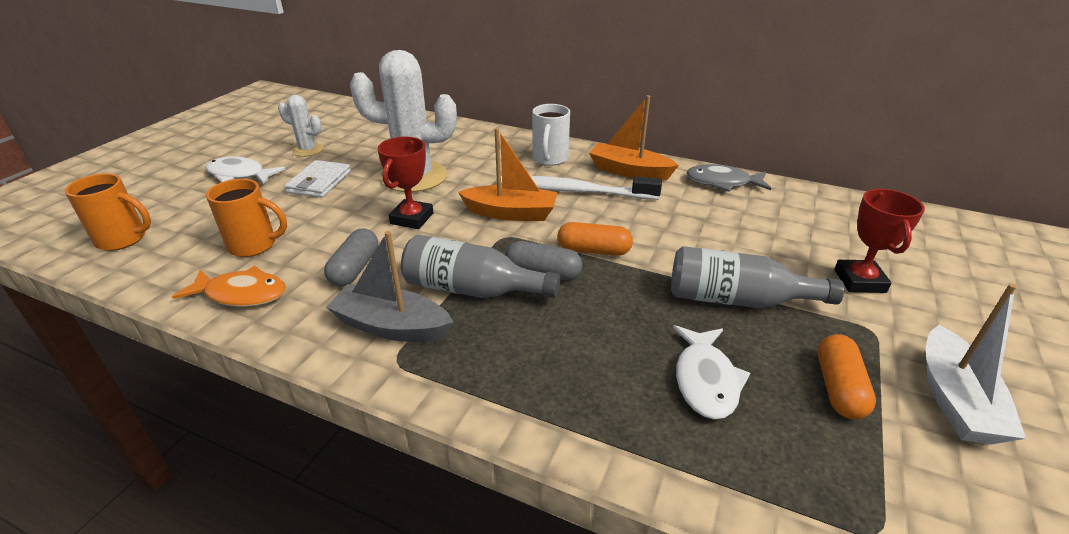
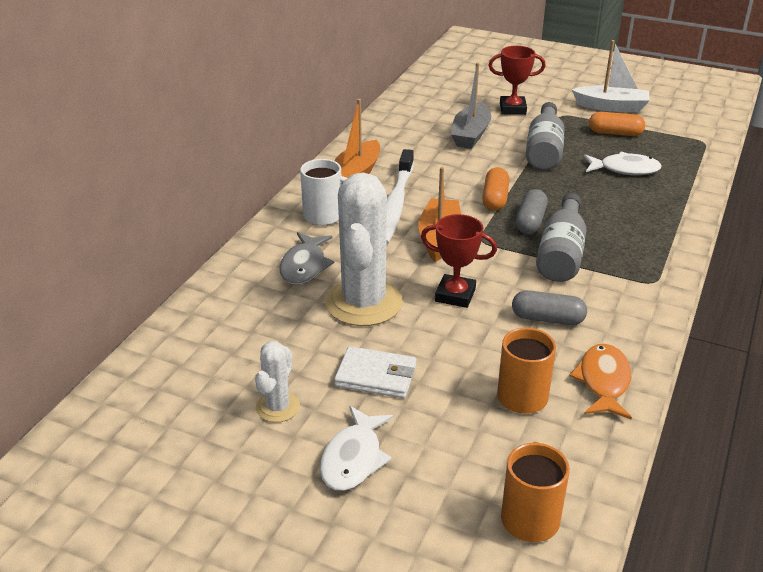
camera: 90 degrees left, 0 degrees up
(392, 326) = (618, 288): grey boat -> grey boat (470, 135)
(722, 182) = (378, 135): grey fish -> grey fish (304, 266)

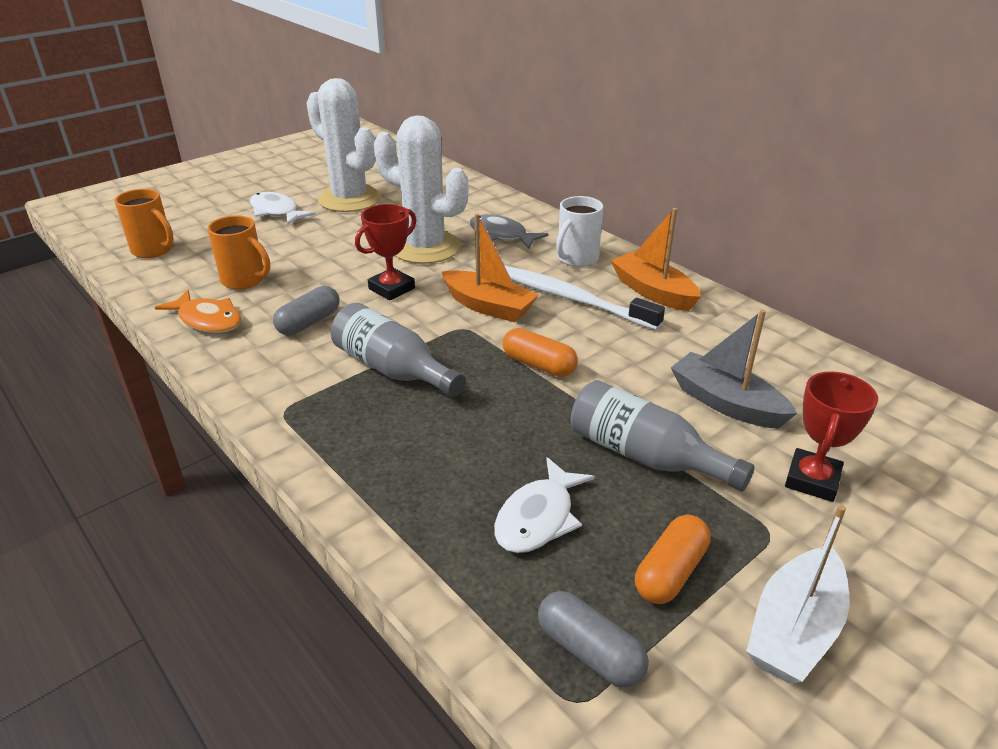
camera: 115 degrees right, 0 degrees up
(278, 407) = (349, 199): white cactus -> white cactus, size x2.02
(376, 376) = (337, 234): white wallet -> none
(530, 221) = (470, 372): grey capsule -> grey capsule (589, 652)

